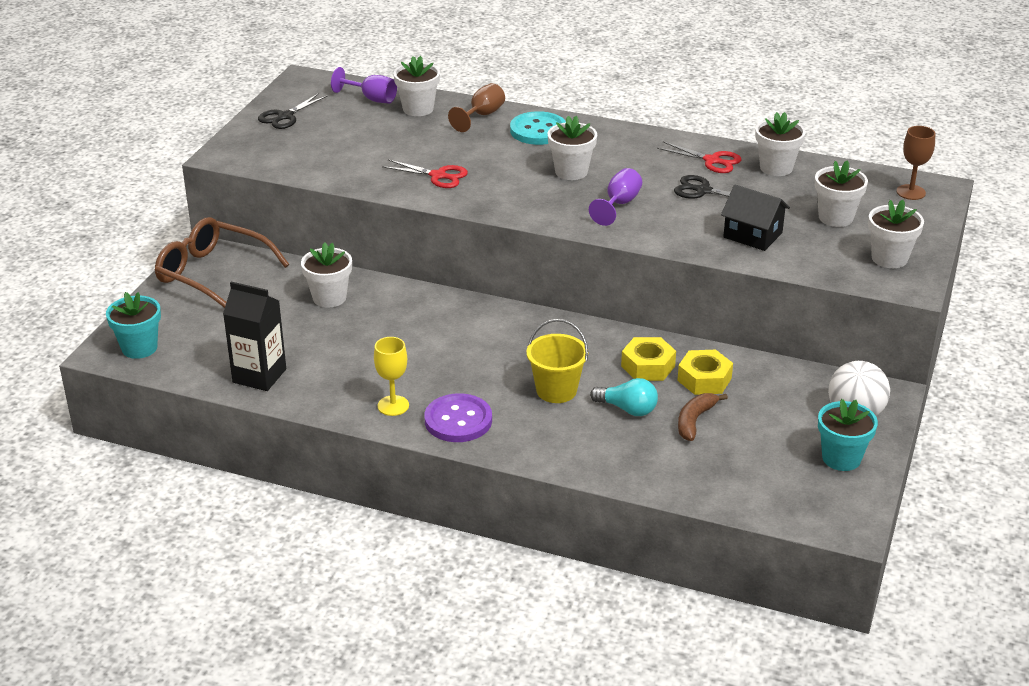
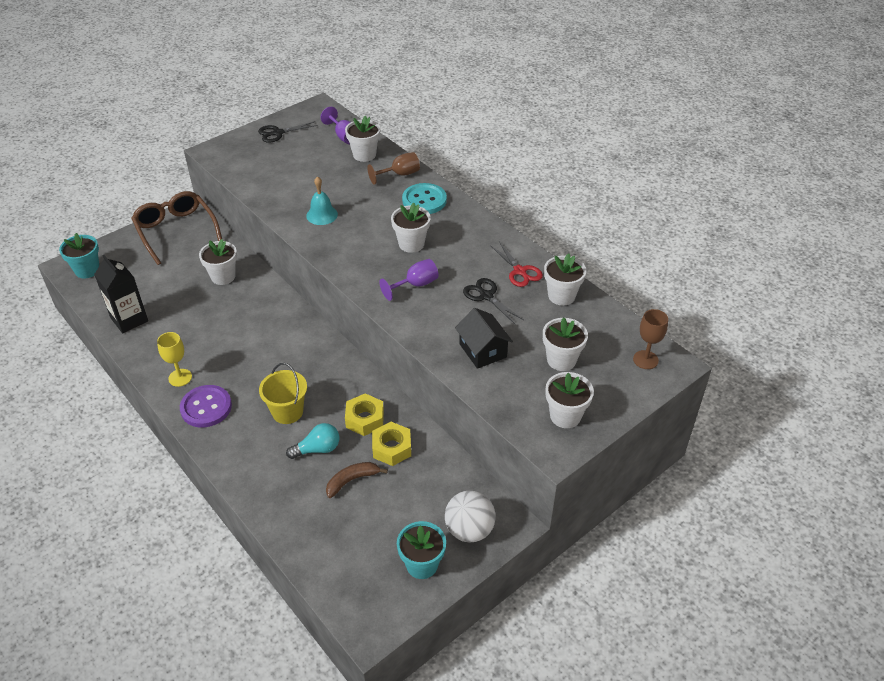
camera: 30 degrees right, 10 degrees up
(438, 176) = (322, 215): red scissors -> turquoise bell
(628, 409) = (317, 449): turquoise light bulb -> turquoise light bulb turned 75 degrees counterclockwise

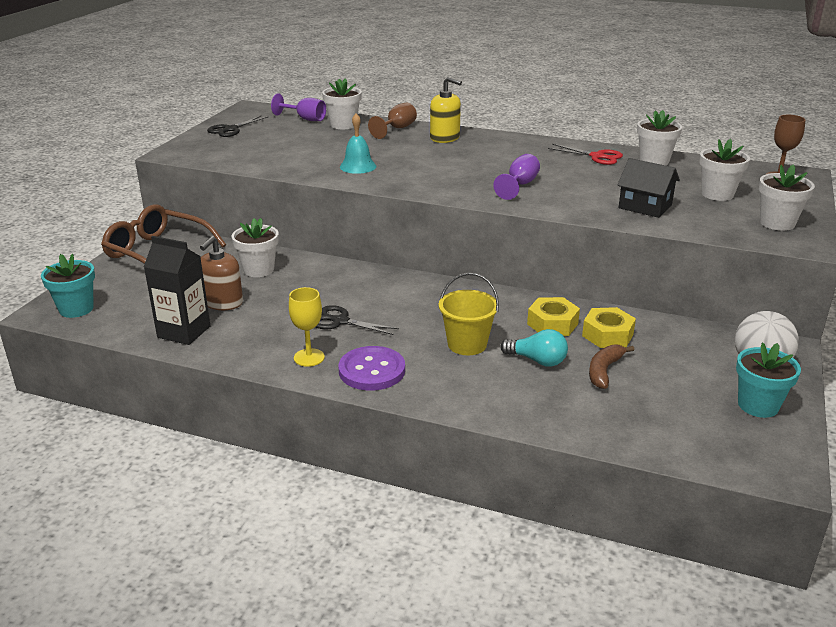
camera: 30 degrees left, 15 degrees down
(174, 301) = (223, 302): none -> brown soap dispenser
(317, 449) = (537, 360): turquoise light bulb -> turquoise light bulb turned 75 degrees clockwise
(411, 244) = (475, 163): white flower pot -> none
(424, 200) = (445, 138): turquoise button -> yellow soap dispenser
(486, 296) = (593, 176): black scissors -> black scissors (340, 321)

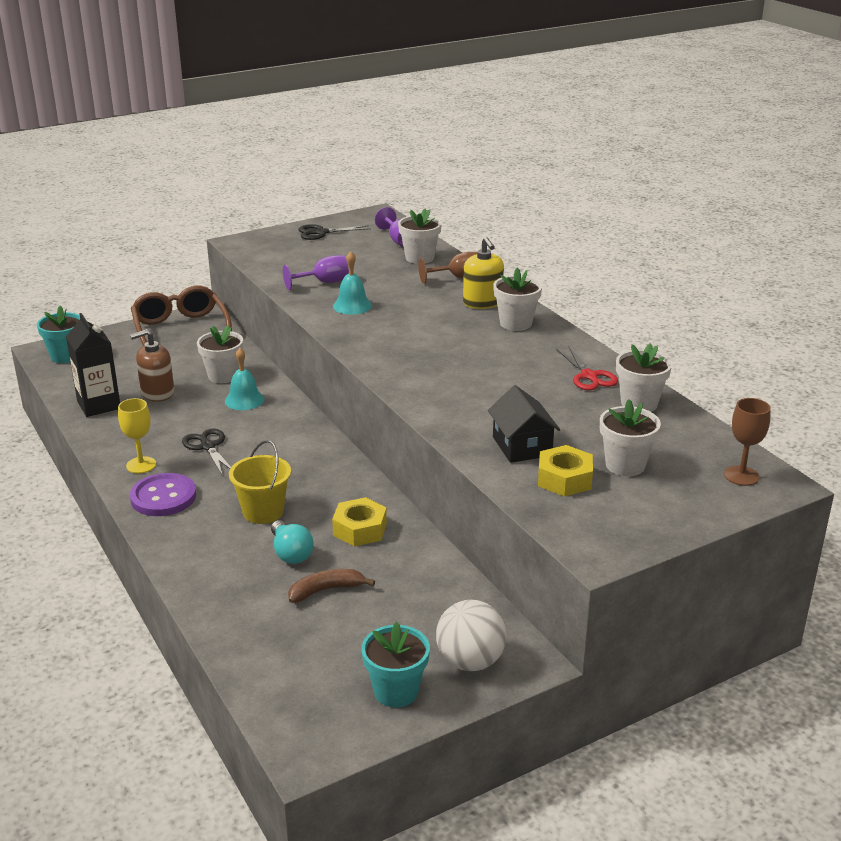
camera: 40 degrees right, 0 degrees up
(308, 279) = (244, 400): none -> turquoise bell
(519, 185) = (451, 377): purple goblet -> purple goblet (324, 282)
(607, 335) = (387, 563): yellow nut -> yellow nut (564, 479)
(777, 223) = (618, 521): white flower pot -> white flower pot (515, 323)

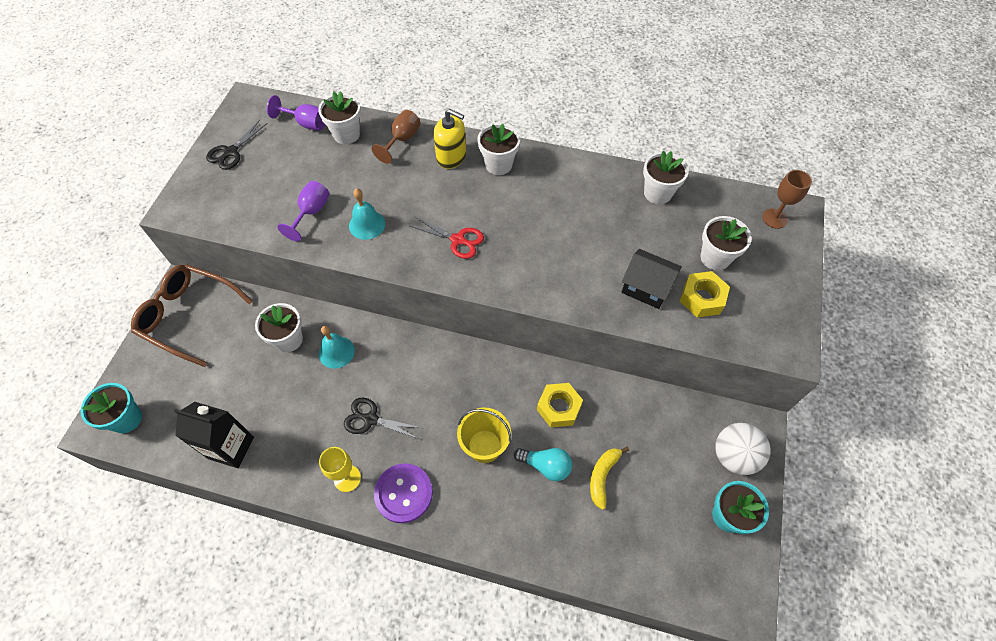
camera: 45 degrees left, 30 degrees up
(157, 393) = (261, 397): brown soap dispenser -> none
(326, 590) = (602, 476): brown banana -> yellow banana
(589, 376) = (602, 187): red scissors -> red scissors (457, 240)

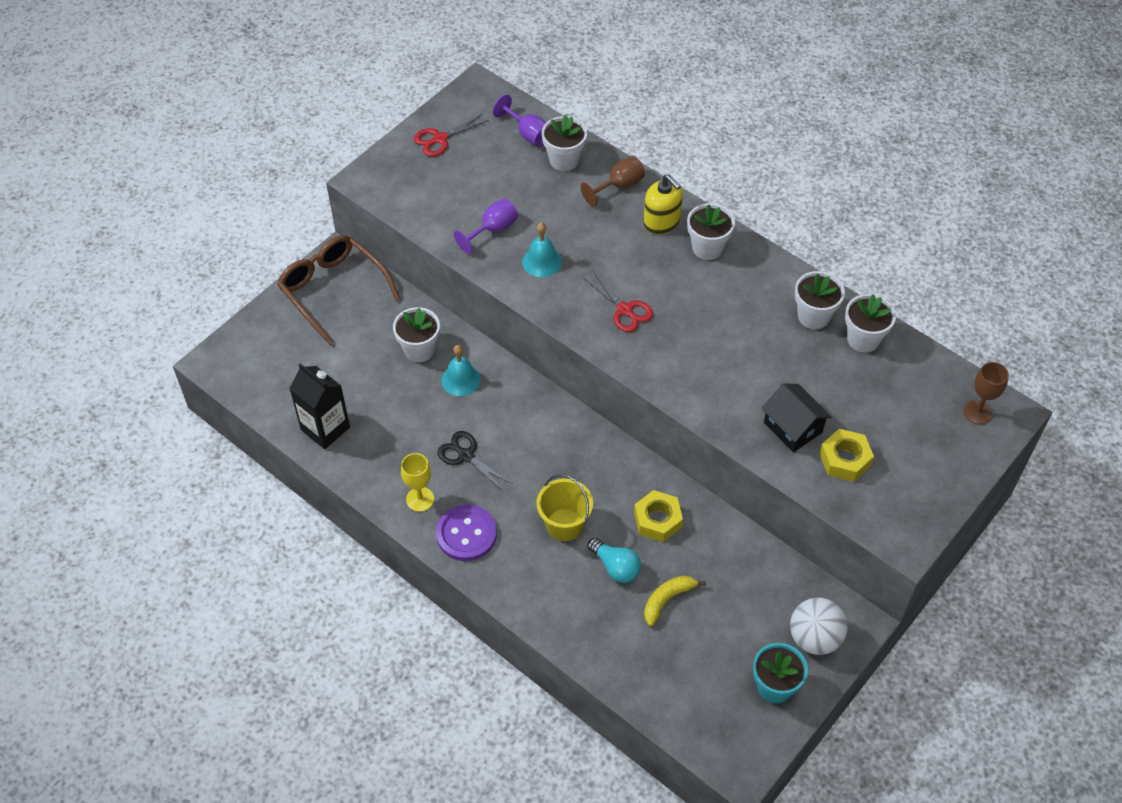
camera: 25 degrees right, 5 degrees down
(126, 419) = (241, 365): turquoise flower pot -> none
(231, 152) = (440, 139): black scissors -> red scissors
(715, 258) = (884, 427): white flower pot -> white flower pot (813, 316)

